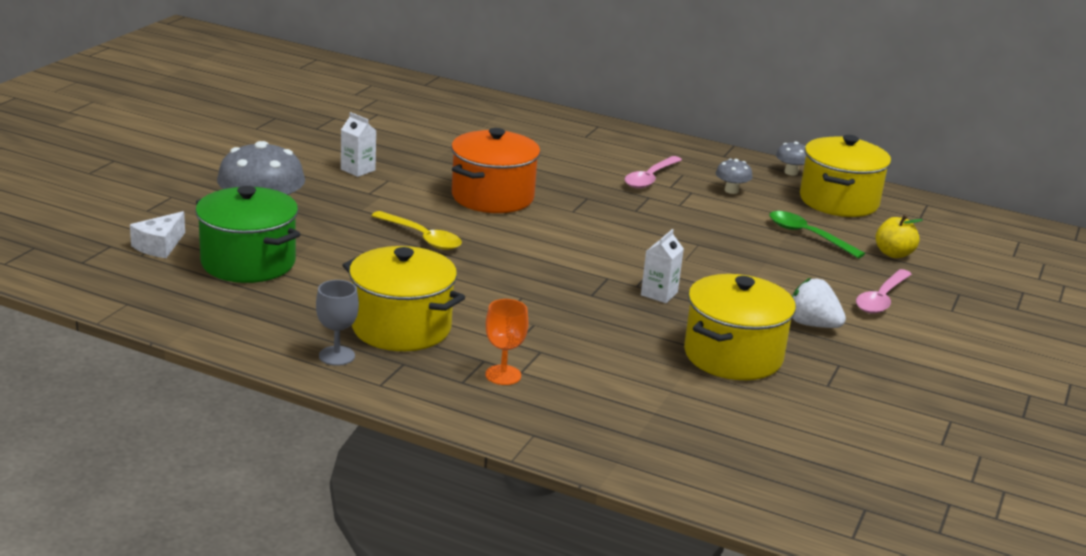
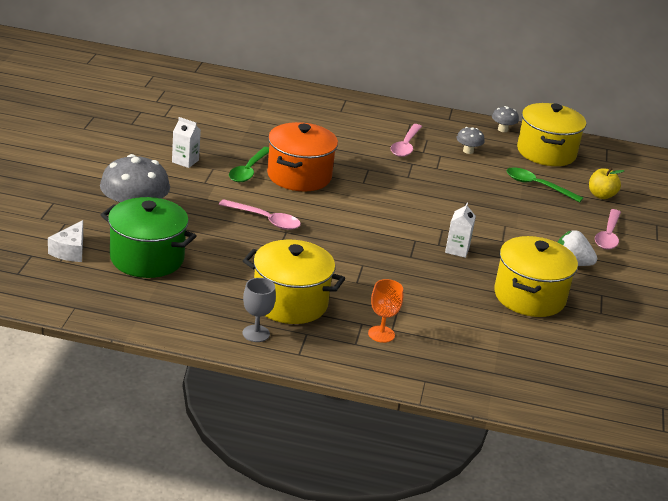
camera: 15 degrees left, 5 degrees up
(422, 237) = (265, 220): yellow spoon -> pink spoon
(431, 186) = (249, 170): none -> green spoon

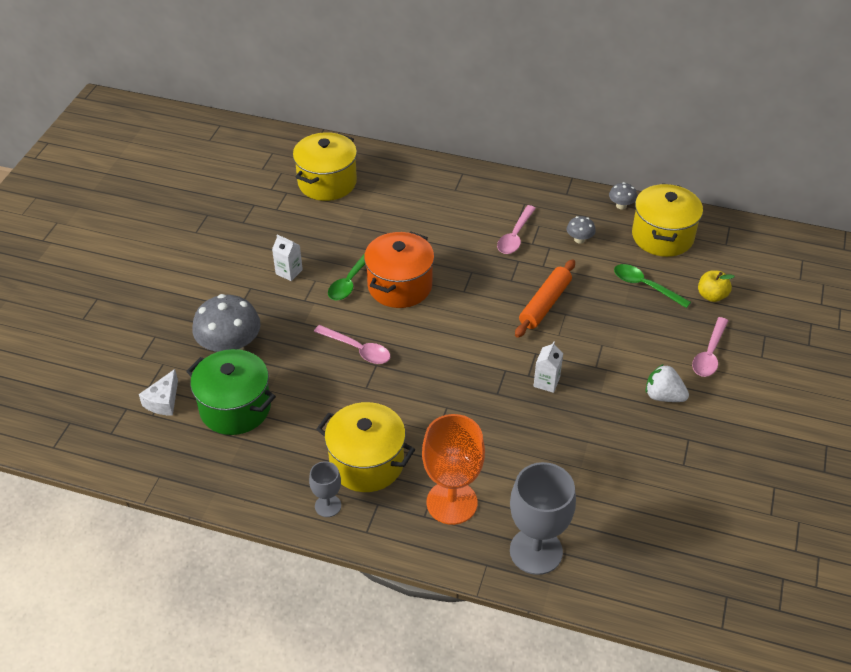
camera: 10 degrees right, 15 degrees up
(381, 334) = (452, 502): orange goblet -> orange goblet, size x1.93
(444, 195) = (545, 304): none -> orange rolling pin
(472, 371) = (536, 551): none -> grey goblet
(529, 297) = (611, 445): yellow pot -> yellow pot (327, 182)

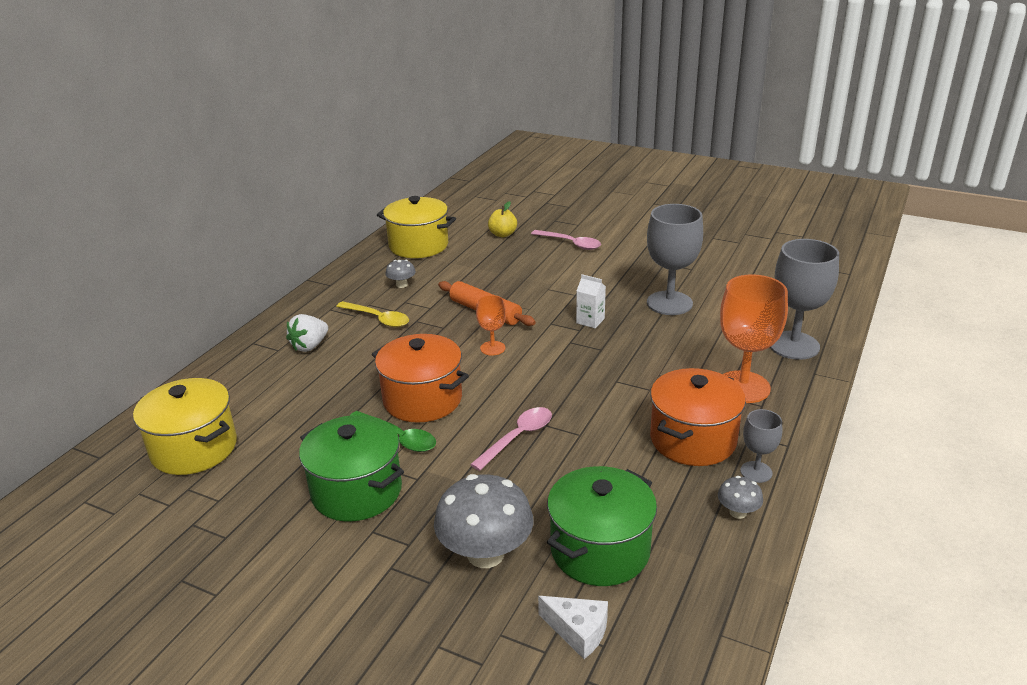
camera: 80 degrees left, 15 degrees down
(289, 272) = (357, 491): white carton -> green pot
(367, 463) = (693, 440): yellow pot -> orange pot
(483, 317) = (492, 348): none -> orange goblet
(515, 236) = (378, 319): pink spoon -> yellow spoon
(598, 445) = (669, 303): none -> grey goblet
(621, 205) = (365, 259): grey mushroom -> grey mushroom (738, 512)
(645, 286) = (479, 260): green spoon -> none
(663, 396) = (615, 268): white strawberry -> white strawberry (310, 346)

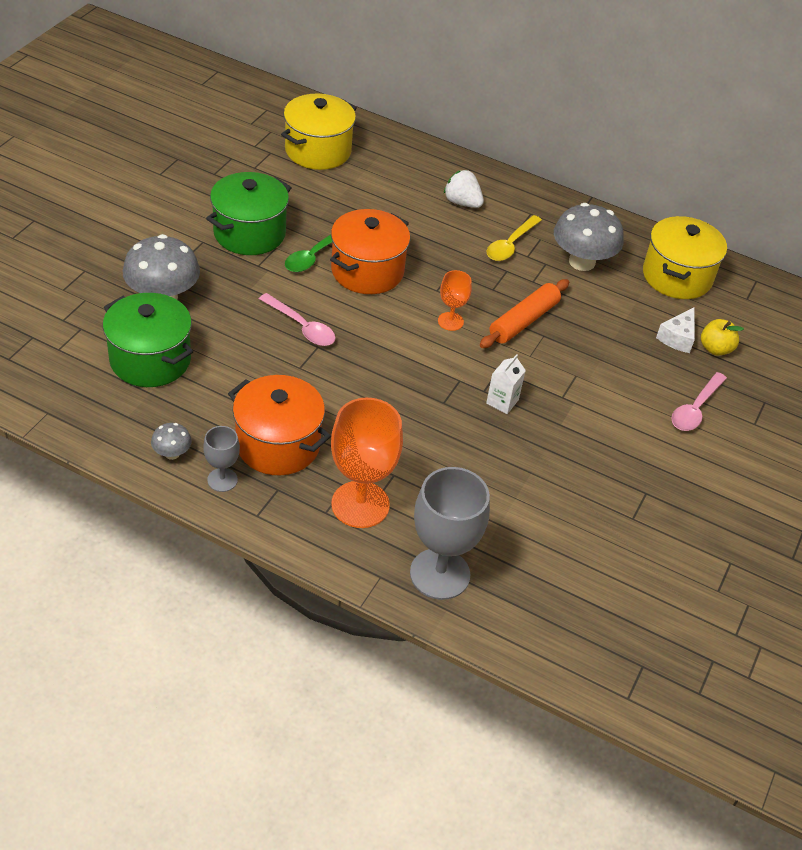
camera: 85 degrees right, 15 degrees up
(401, 285) = (582, 262): grey mushroom -> grey mushroom, size x2.11
(578, 631) = (74, 338): white cheese -> white cheese (677, 338)
(669, 303) = (541, 478): grey goblet -> none

